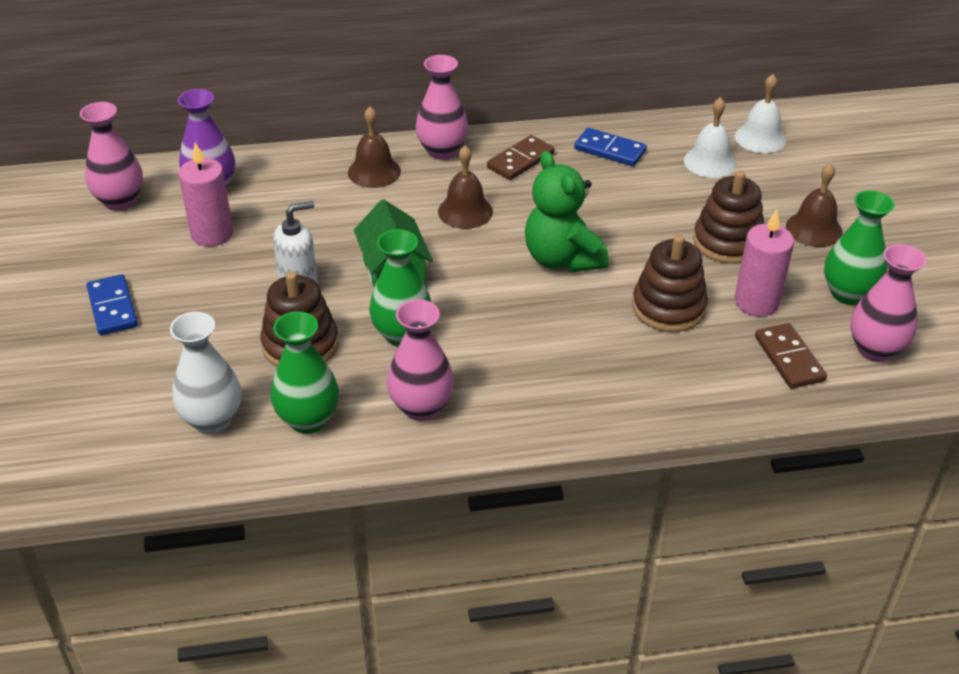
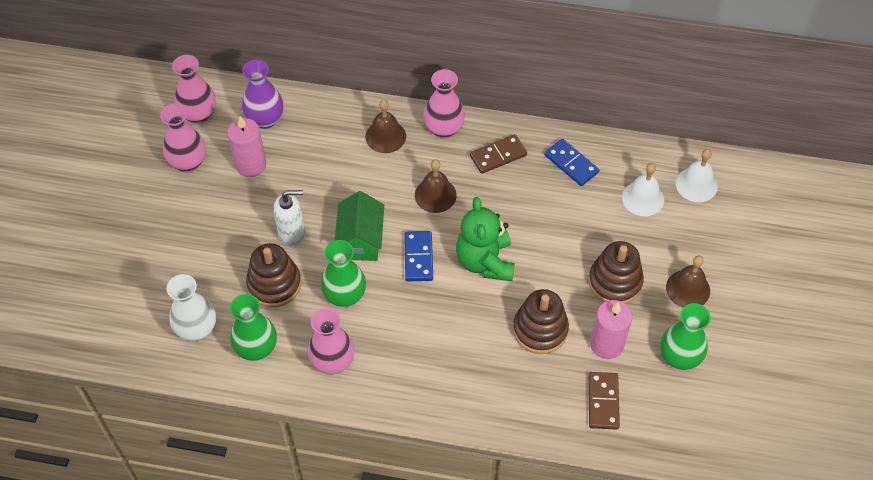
camera: 20 degrees right, 15 degrees up
(113, 308) = (164, 213): blue domino -> blue domino (418, 257)
(875, 349) = (670, 414): pink vase -> pink vase (188, 163)

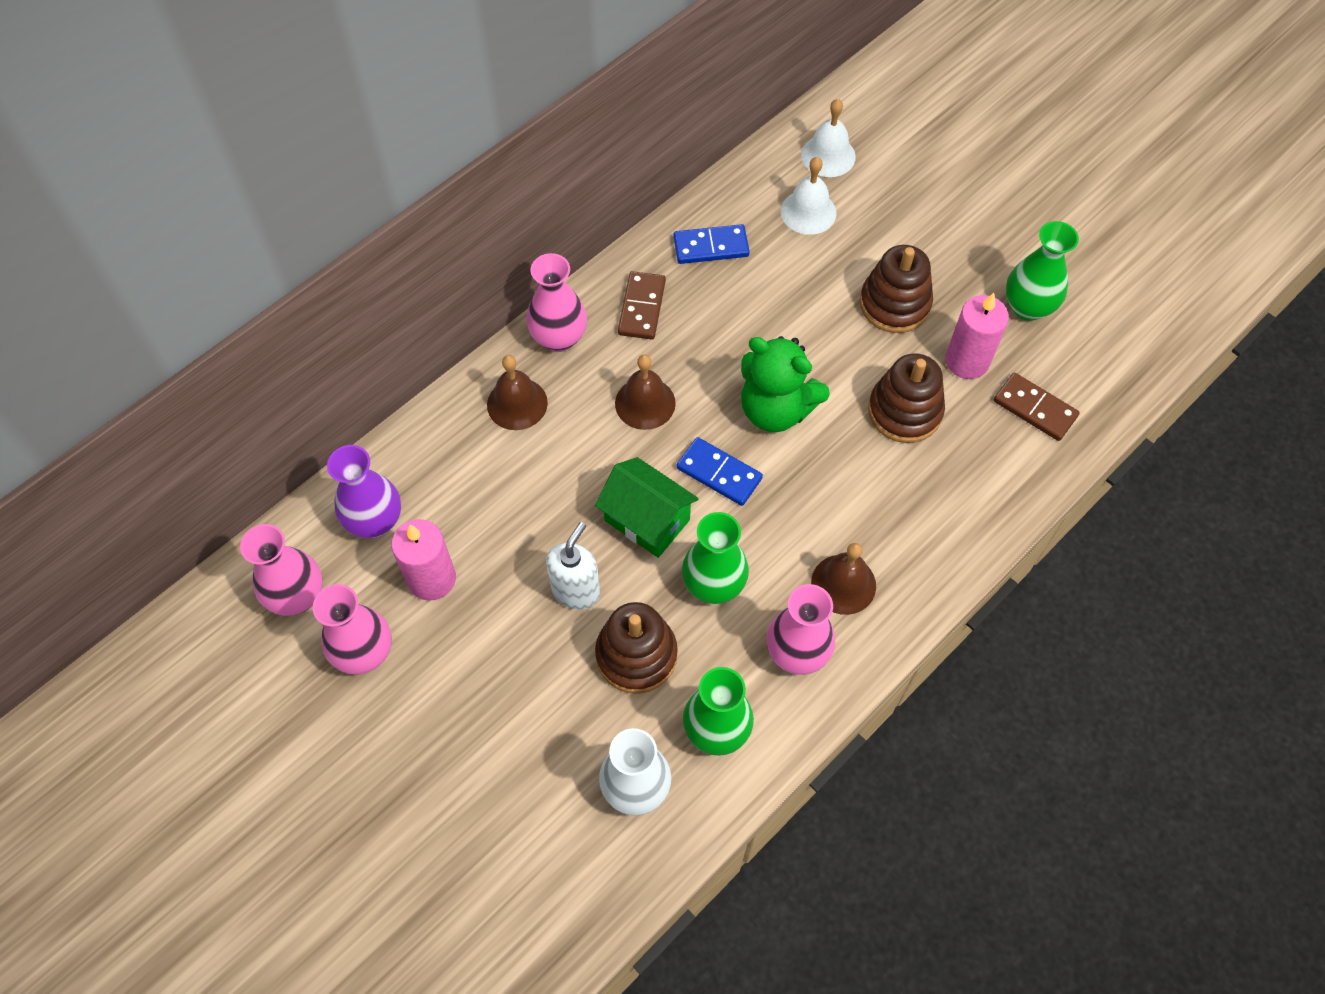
camera: 55 degrees left, 5 degrees up
(688, 289) = (950, 246): brown bell -> brown bell (843, 584)

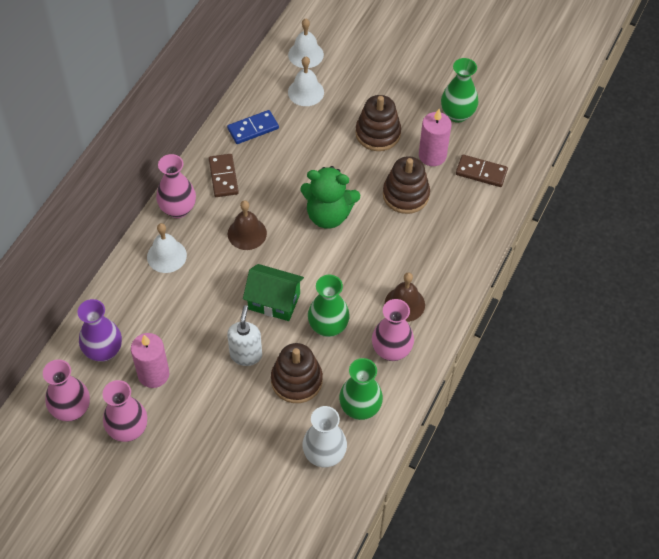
camera: 20 degrees left, 5 degrees down
(517, 403) = (166, 256): brown bell -> white bell
(719, 473) = (307, 262): blue domino -> none

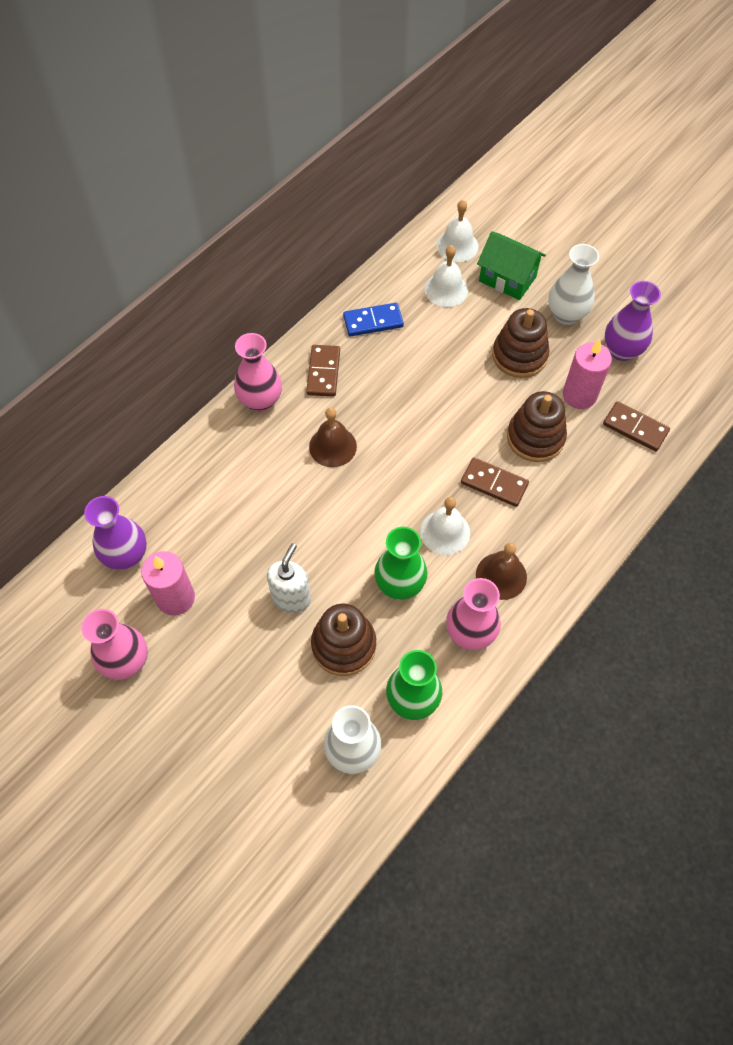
camera: 15 degrees right, 5 degrees up
(71, 409) = (68, 620): pink vase -> none
(166, 256) = (232, 454): white bell -> white bell (445, 532)
(274, 301) = (342, 538): green house -> green house (507, 279)
(328, 215) = (435, 443): green teddy bear -> none
(382, 236) = (494, 484): none -> brown domino
(407, 94) = (566, 315): none -> white vase
(457, 114) = (622, 350): green vase -> purple vase

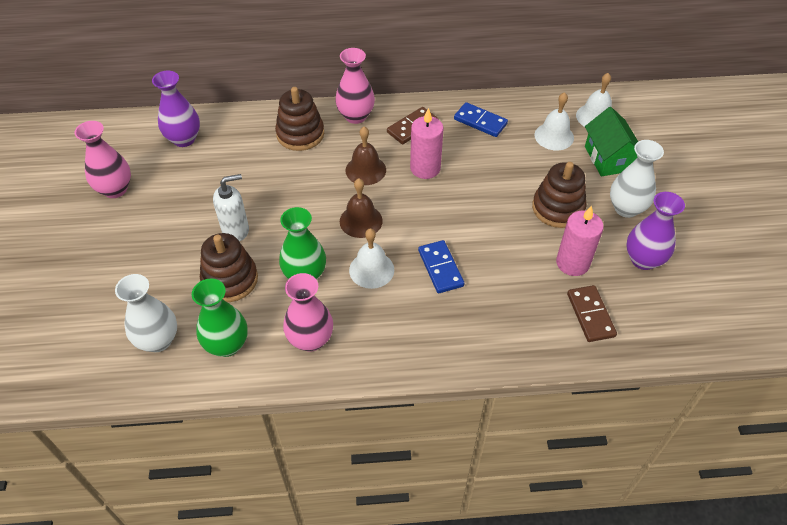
camera: 45 degrees right, 10 degrees down
(175, 598) = (179, 179): pink candle -> pink candle (425, 168)
(494, 484) = (440, 268): brown domino -> blue domino
(501, 576) = (374, 324): brown bell -> brown bell (361, 221)
(535, 437) = (505, 264): brown stacking toy -> brown stacking toy (300, 134)

